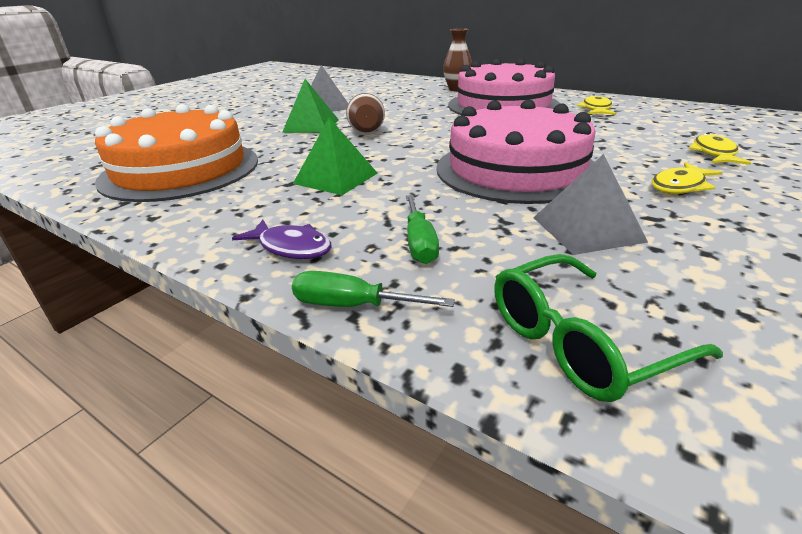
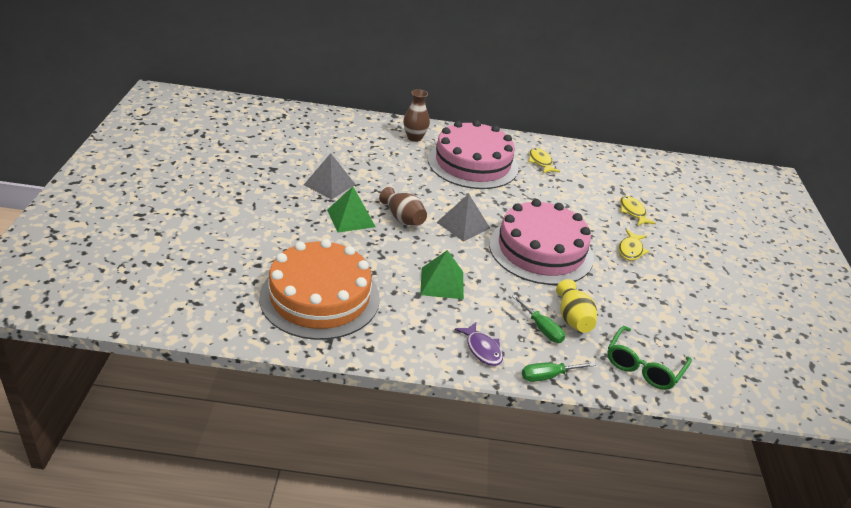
camera: 35 degrees left, 5 degrees up
(291, 247) = (482, 349): purple fish -> purple fish turned 60 degrees clockwise
(490, 242) = (573, 318): none -> yellow vase
(587, 229) = (608, 297): grey pyramid -> grey pyramid (463, 225)

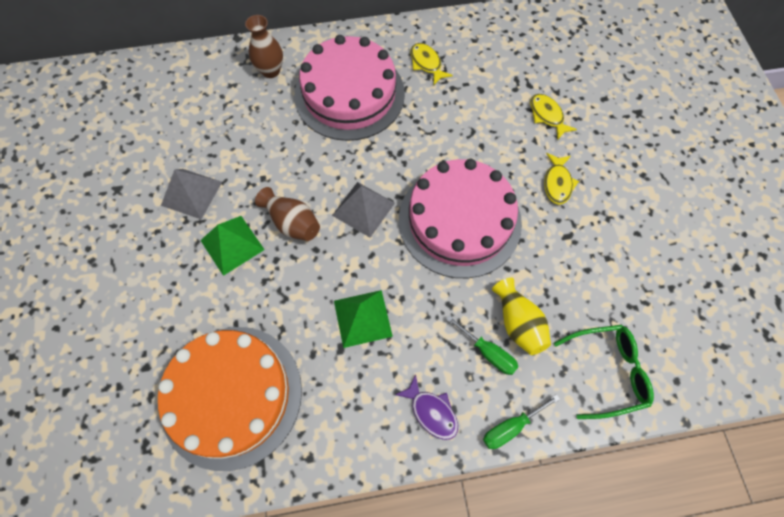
camera: 10 degrees left, 30 degrees up
(643, 366) = (607, 371): green glasses -> green glasses turned 120 degrees counterclockwise

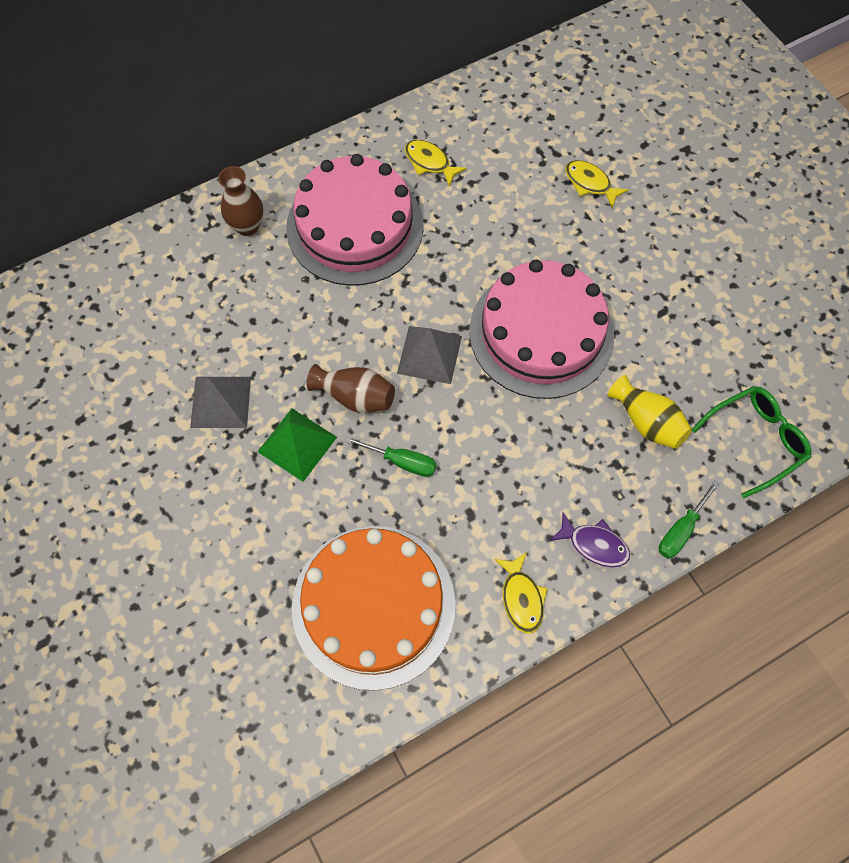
camera: 20 degrees left, 0 degrees up
(362, 318) = (480, 474): green pyramid -> none
(488, 352) = (627, 463): green screwdriver -> green screwdriver (402, 461)
(557, 183) = (630, 257): yellow fish -> yellow fish (521, 598)

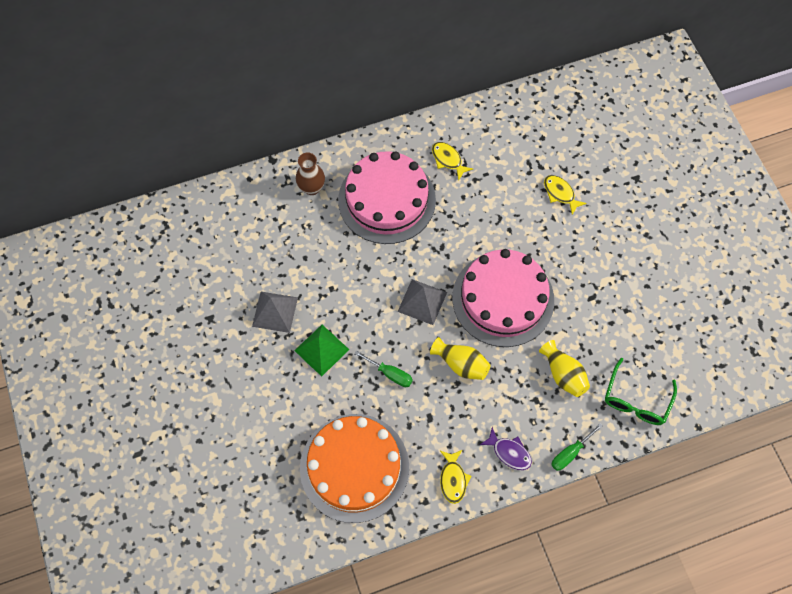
camera: 10 degrees right, 0 degrees up
(355, 396) = (366, 323): brown vase -> none
(500, 431) = (461, 364): none -> yellow vase
(755, 440) = (636, 400): green glasses -> green glasses turned 135 degrees clockwise

